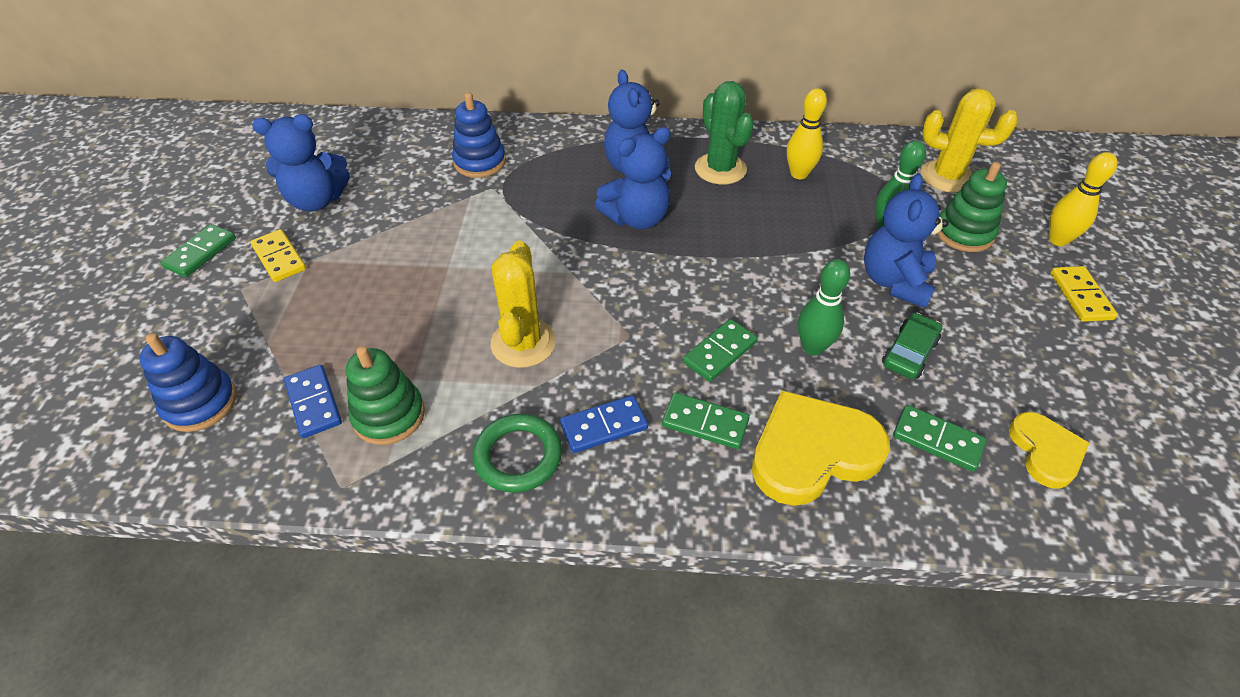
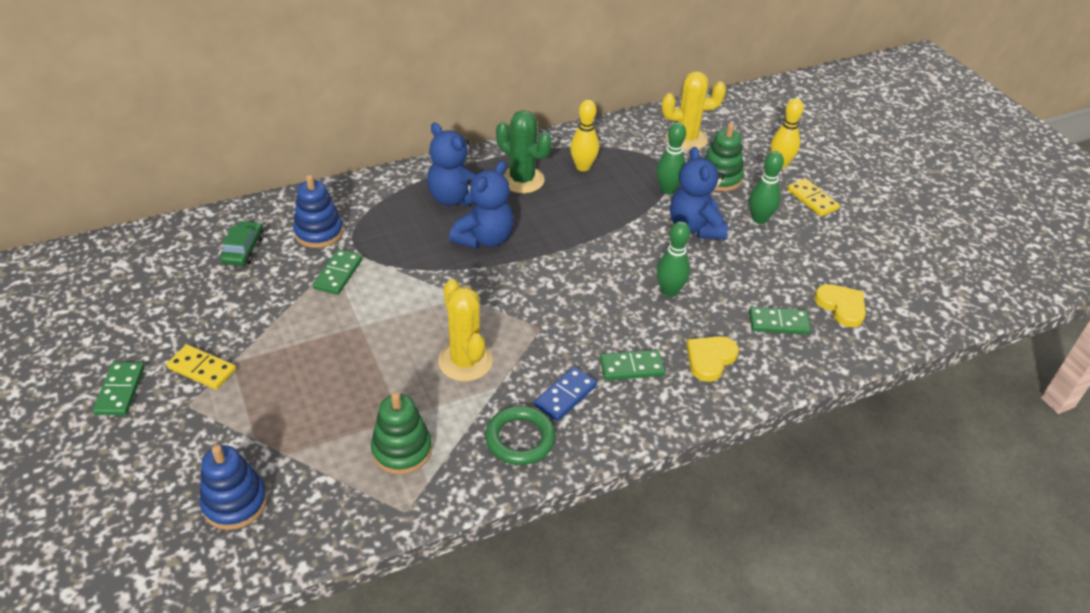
camera: 30 degrees left, 5 degrees down
(314, 403) = (333, 465): blue domino -> none
(317, 200) = (194, 311): blue teddy bear -> none
(719, 352) = (610, 317): green domino -> green domino (338, 274)
(812, 451) = (710, 359): yellow heart -> yellow heart, size x0.59
(909, 353) = (731, 273): green car -> green car (243, 250)
(989, 298) = (759, 219): none -> green bowling pin

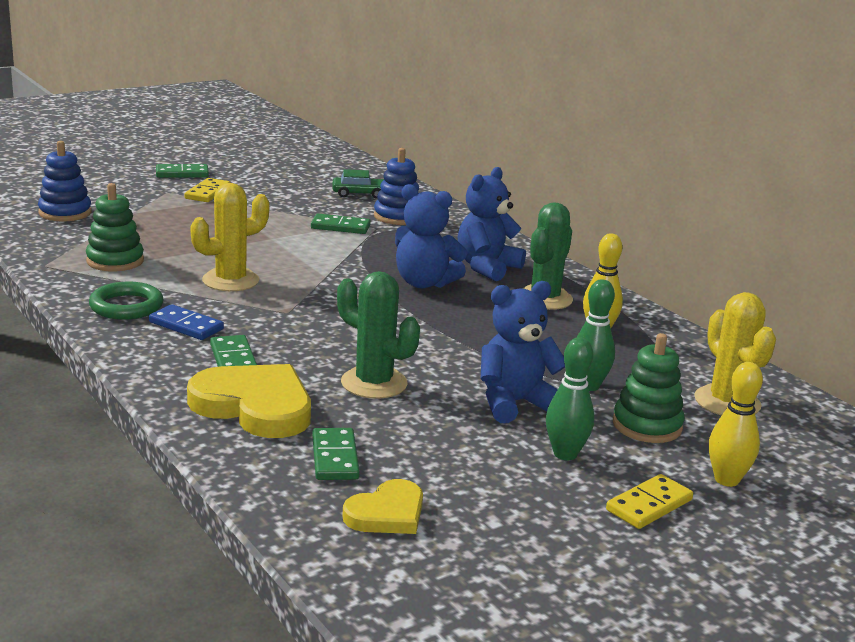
camera: 80 degrees right, 20 degrees down
(669, 291) = (374, 383): green bowling pin -> green cactus
(710, 359) = (254, 406): yellow heart -> yellow heart, size x1.71

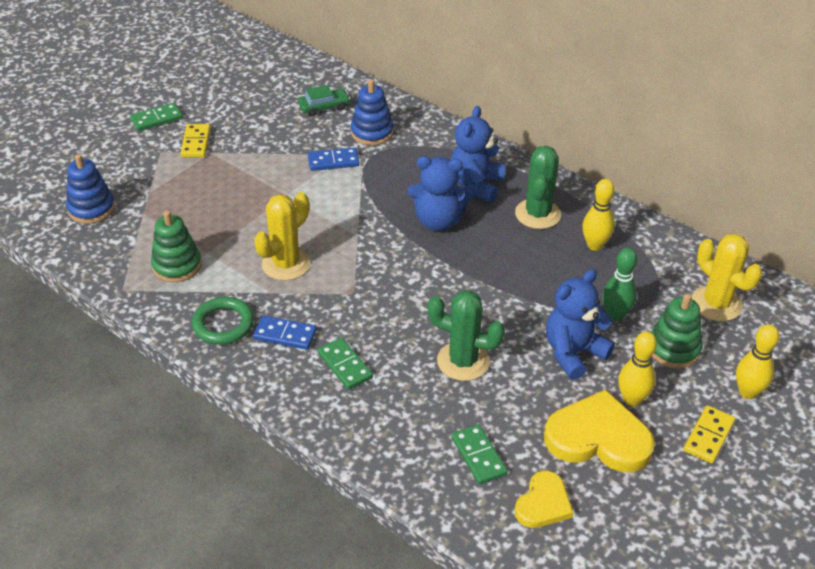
camera: 15 degrees left, 20 degrees up
(254, 406) = (391, 416): yellow heart -> yellow heart (598, 438)
(340, 227) = (333, 161): green domino -> blue domino
(565, 454) = (632, 399): green bowling pin -> yellow bowling pin

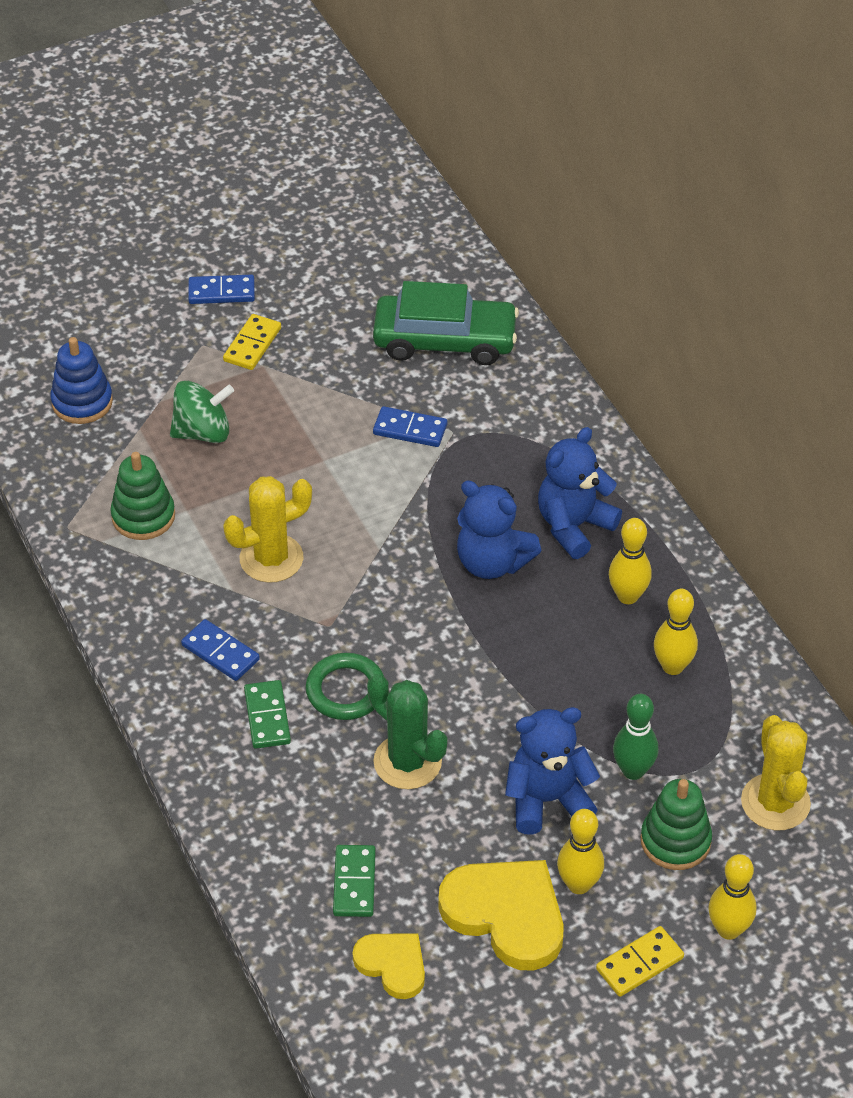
camera: 25 degrees right, 5 degrees up
(156, 119) = (221, 292): green domino -> blue domino
(191, 202) = (203, 432): none -> green spinning top
(223, 324) = (157, 613): green ring -> green ring (345, 690)
(324, 107) = (445, 340): green car -> green car, size x1.97
(372, 132) = (485, 401): blue stacking toy -> none
(538, 214) = (627, 596): green cactus -> yellow bowling pin
(543, 503) = (392, 965): yellow heart -> yellow heart turned 105 degrees counterclockwise

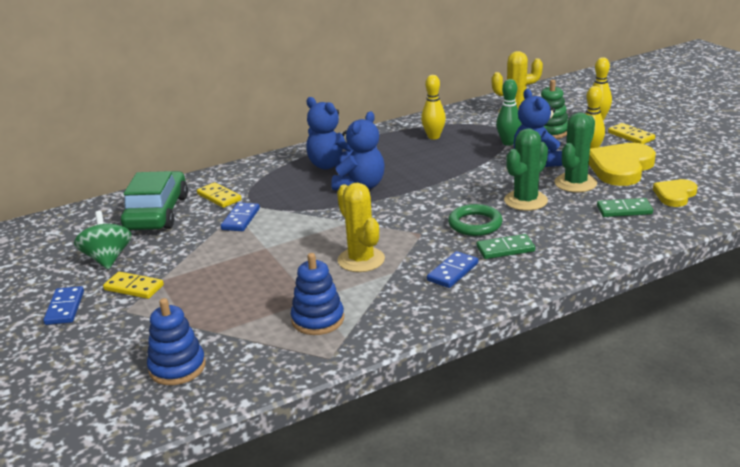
camera: 90 degrees left, 20 degrees down
(143, 516) = (318, 319): green stacking toy -> blue stacking toy
(203, 432) = (227, 301): green spinning top -> green spinning top (107, 259)
(457, 838) = (575, 183): none -> green cactus
(482, 401) = (219, 197): none -> yellow domino
(627, 596) = (384, 149): yellow bowling pin -> none

